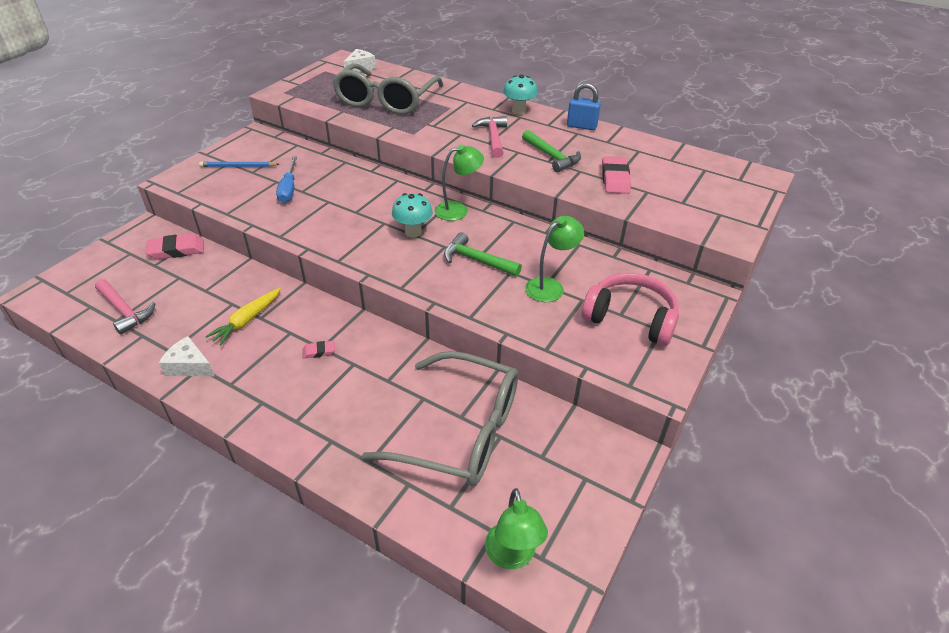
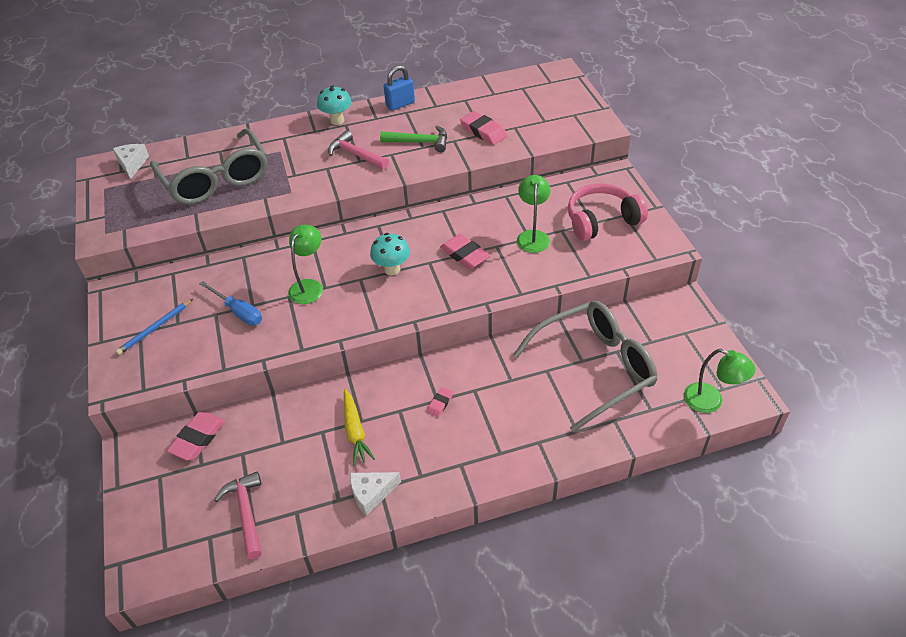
camera: 45 degrees left, 5 degrees up
(124, 311) = (246, 512): pink hammer -> pink hammer turned 105 degrees counterclockwise
(458, 210) = (394, 230): green lamp -> green lamp (309, 286)
(477, 260) = (465, 255): green hammer -> pink eraser

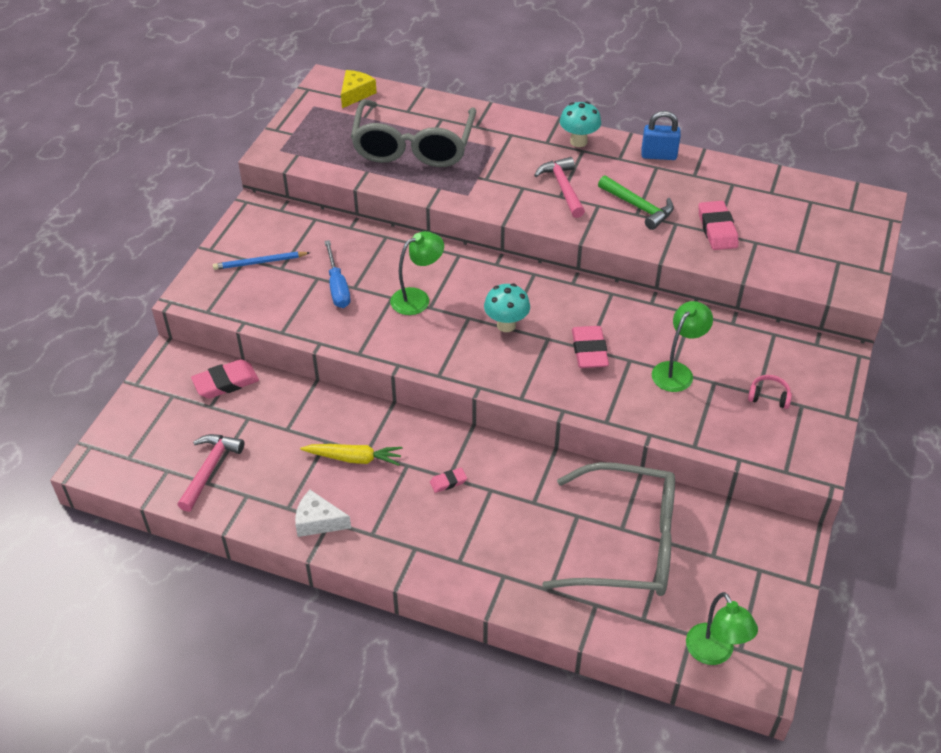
camera: 35 degrees right, 0 degrees up
(132, 164) = (356, 94): white cheese -> yellow cheese
(355, 431) = (353, 458): yellow carrot -> yellow carrot turned 105 degrees counterclockwise
(601, 220) = (768, 397): pink headphones -> pink headphones, size x0.44

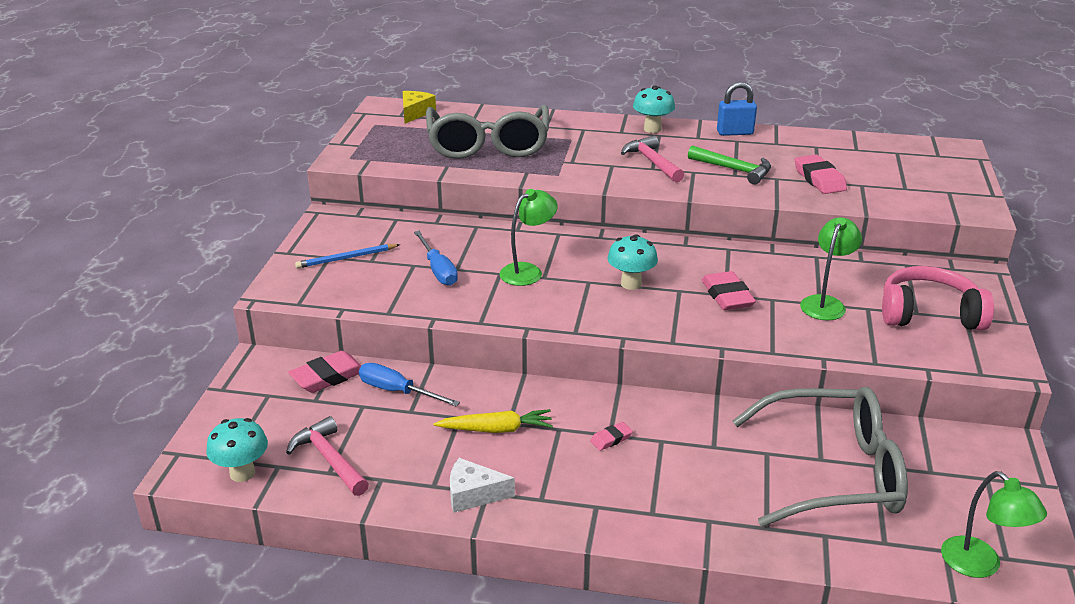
camera: 10 degrees left, 15 degrees down
(138, 473) = (242, 473): none -> turquoise mushroom
(210, 469) = (330, 459): pink hammer -> pink hammer turned 45 degrees counterclockwise
(281, 406) = (397, 391): none -> blue screwdriver
(768, 397) = (929, 314): pink headphones -> pink headphones, size x2.25

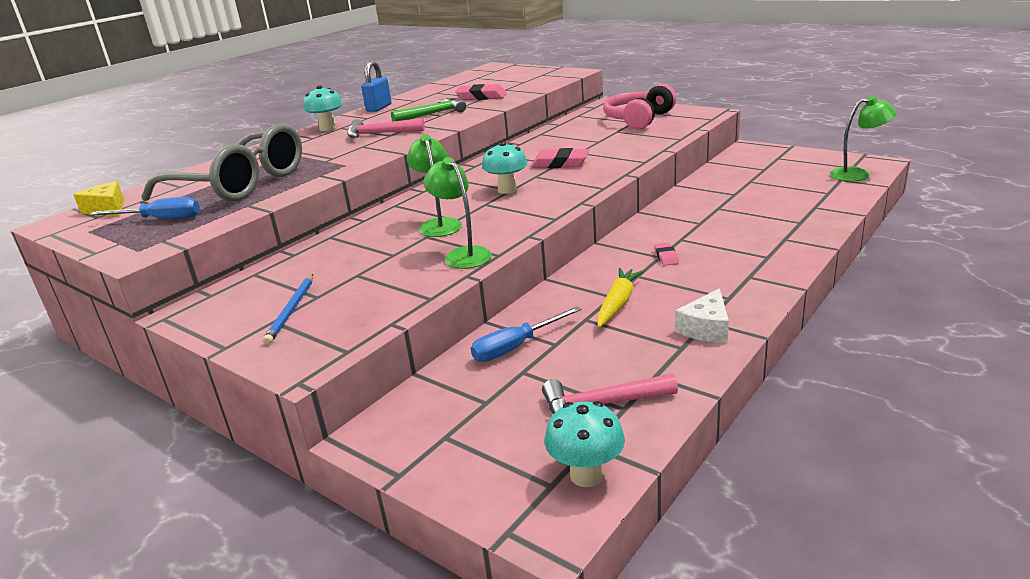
camera: 60 degrees left, 5 degrees down
(328, 377) = (450, 387): pink eraser -> none
(438, 270) = (383, 263): blue screwdriver -> blue screwdriver (161, 219)
(825, 303) = (599, 140): green lamp -> green lamp (463, 254)
(834, 472) = (751, 193): grey glasses -> none

